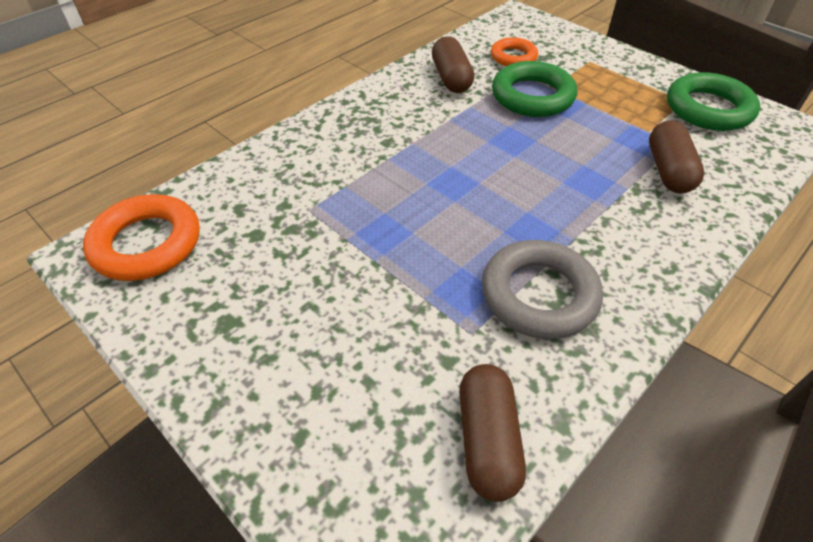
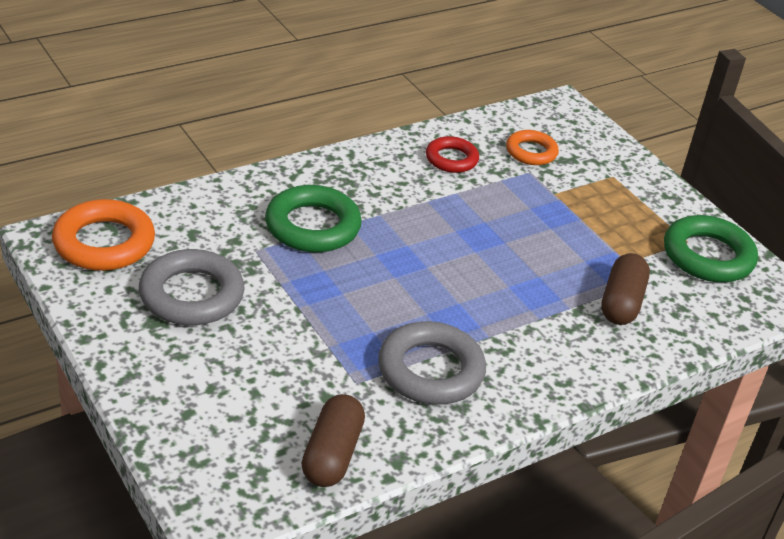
camera: 10 degrees right, 10 degrees down
(258, 278) = (191, 295): none -> grey ring
(451, 78) = (451, 159): brown capsule -> red ring
(532, 96) = (527, 198): green ring -> green ring (312, 226)

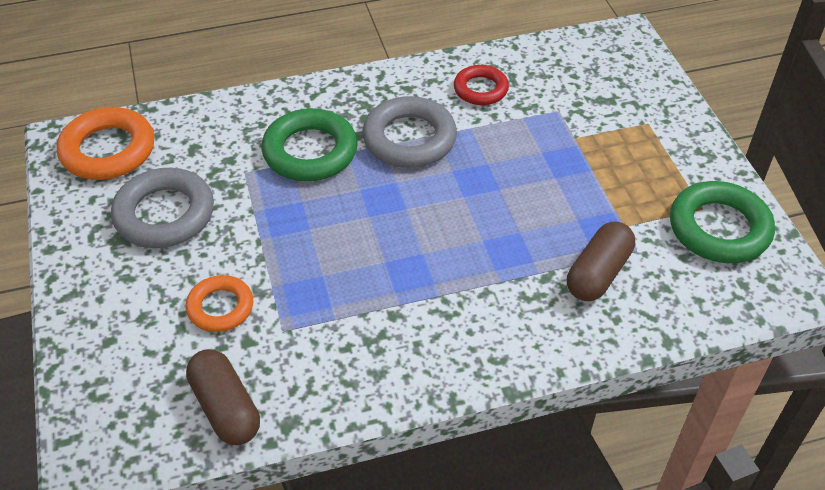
camera: 20 degrees right, 10 degrees up
(332, 454) = (226, 408): brown capsule -> brown capsule turned 60 degrees counterclockwise
(430, 370) = (362, 327): grey ring -> grey ring (409, 139)
(531, 152) = (568, 88): orange ring -> orange ring (220, 307)

